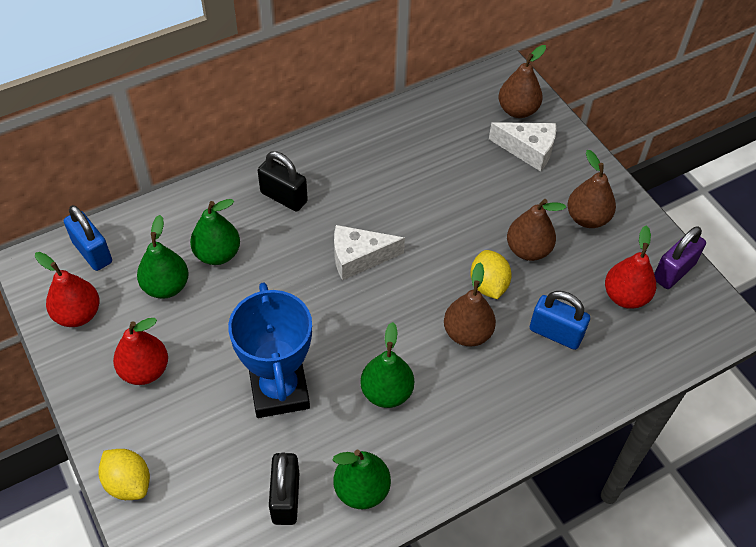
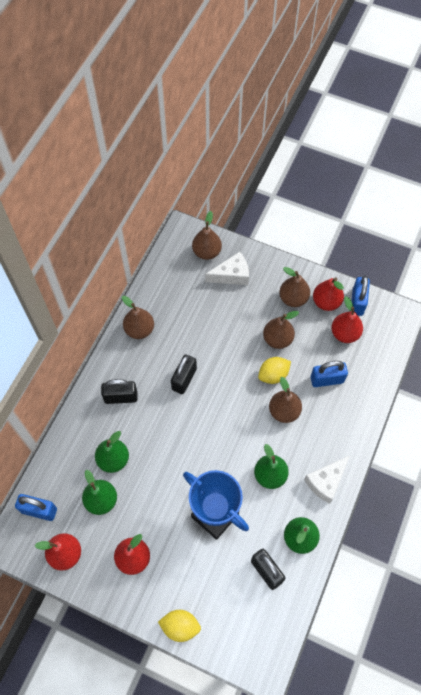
camera: 35 degrees left, 10 degrees up
(359, 258) = (193, 406): white cheese -> white cheese (326, 482)
(366, 143) = (139, 330): none -> brown pear
(373, 223) = (184, 379): none -> black padlock
(488, 285) = (273, 375): yellow lemon -> yellow lemon turned 75 degrees counterclockwise
(629, 247) = (326, 302): none -> red pear
(673, 271) = (357, 302): purple padlock -> blue padlock

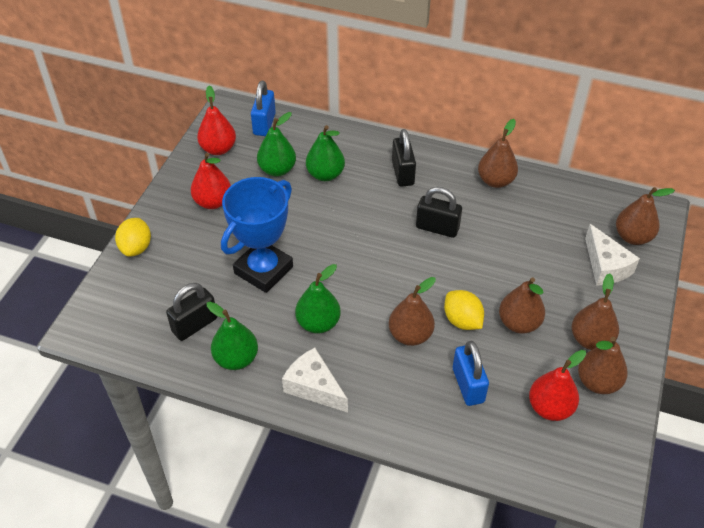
camera: 85 degrees right, 15 degrees down
(326, 302) = (598, 382): red pear -> brown pear
(357, 302) = (611, 425): blue padlock -> none

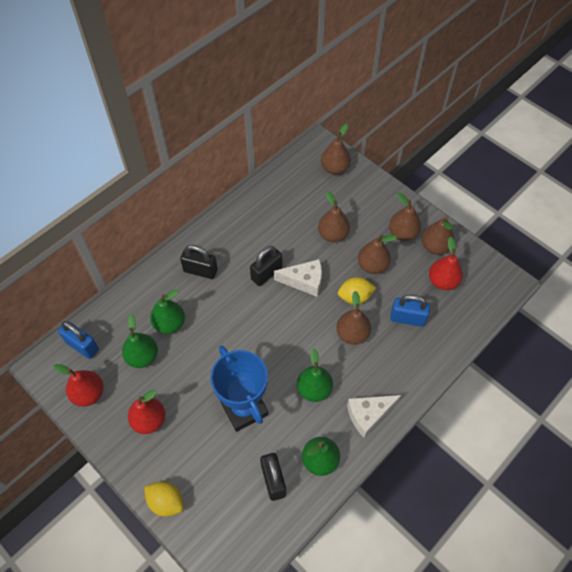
camera: 65 degrees left, 10 degrees up
(495, 181) = (243, 217): brown pear -> brown pear (333, 235)
(605, 266) = (350, 195): white cheese -> white cheese (304, 281)

